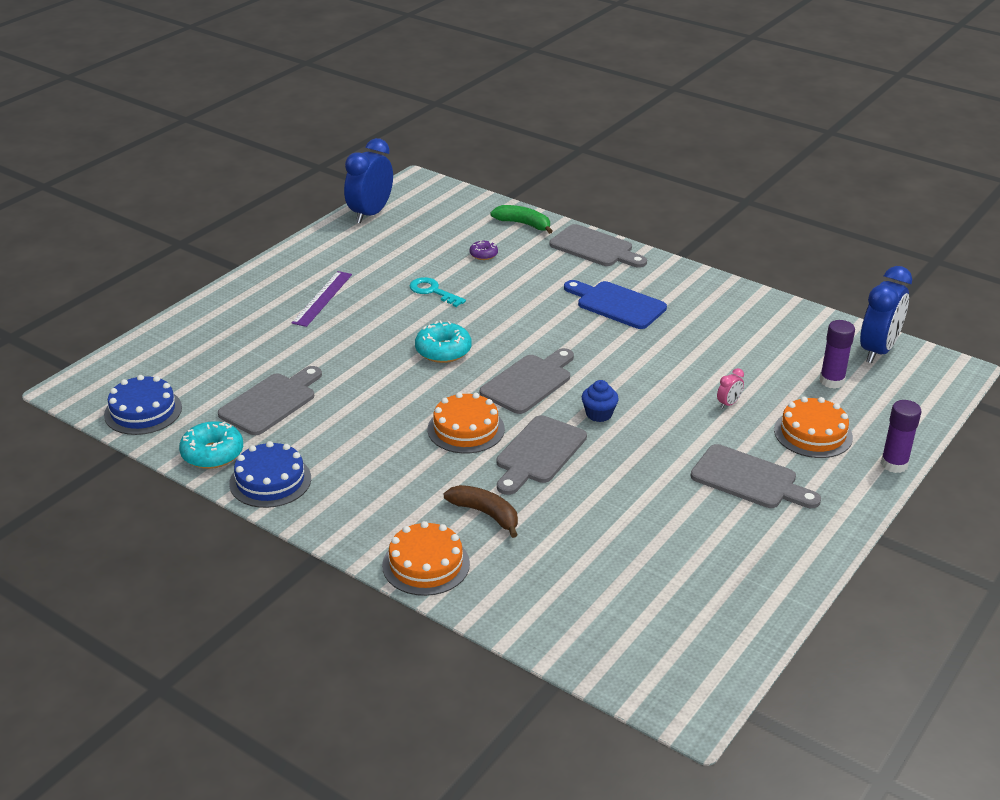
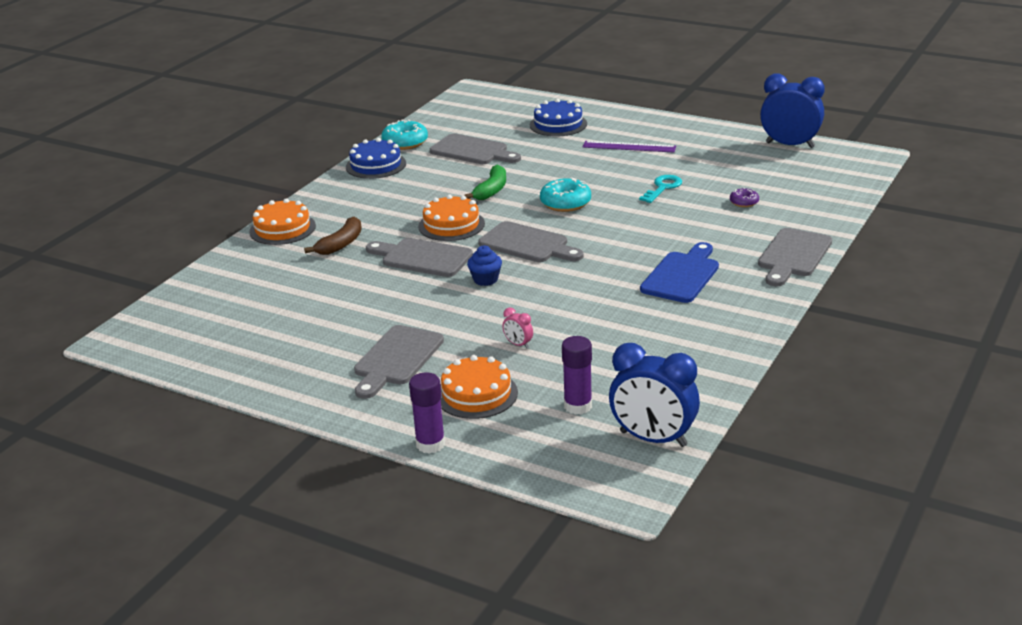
camera: 85 degrees right, 5 degrees down
(143, 411) = (452, 114): blue cake -> blue cake (558, 124)
(523, 224) = (820, 215): green banana -> green banana (491, 190)

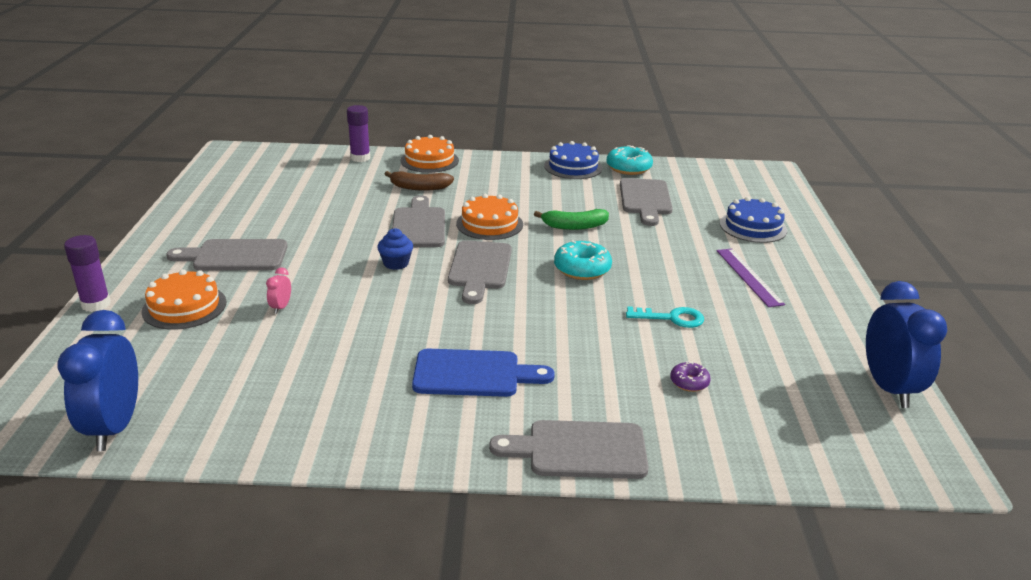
camera: 60 degrees right, 0 degrees up
(578, 406) = (173, 366): purple glue stick -> purple glue stick (360, 158)

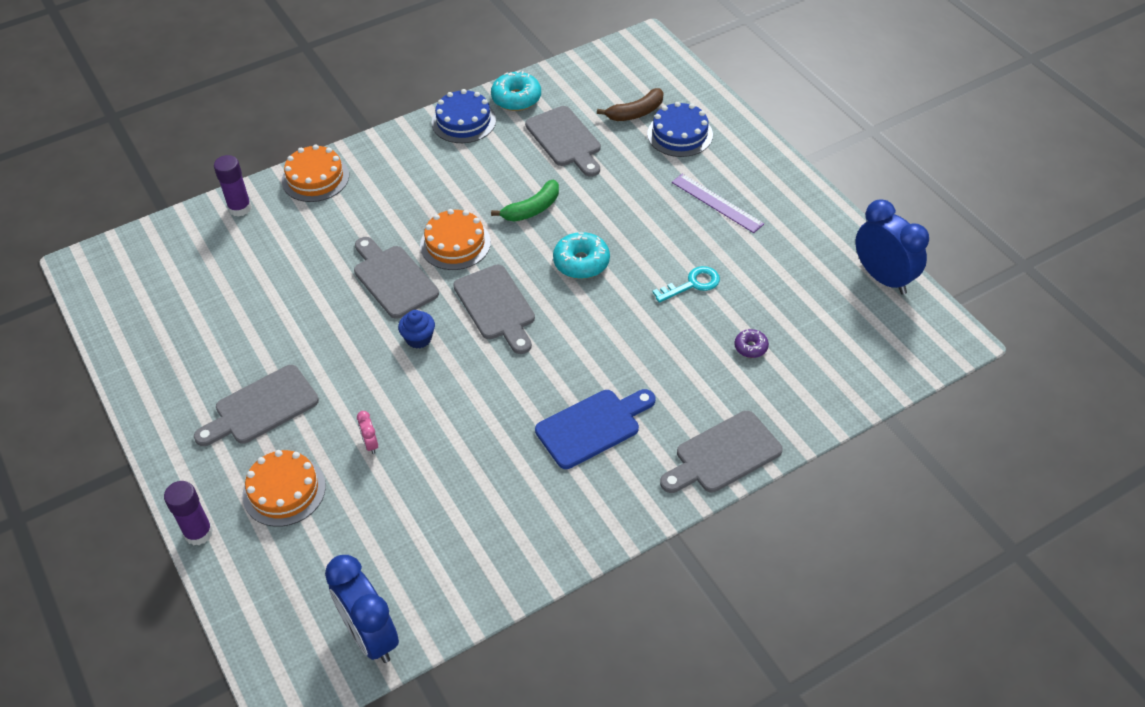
camera: 30 degrees left, 20 degrees up
(419, 187) = (343, 224): brown banana -> brown banana (635, 113)

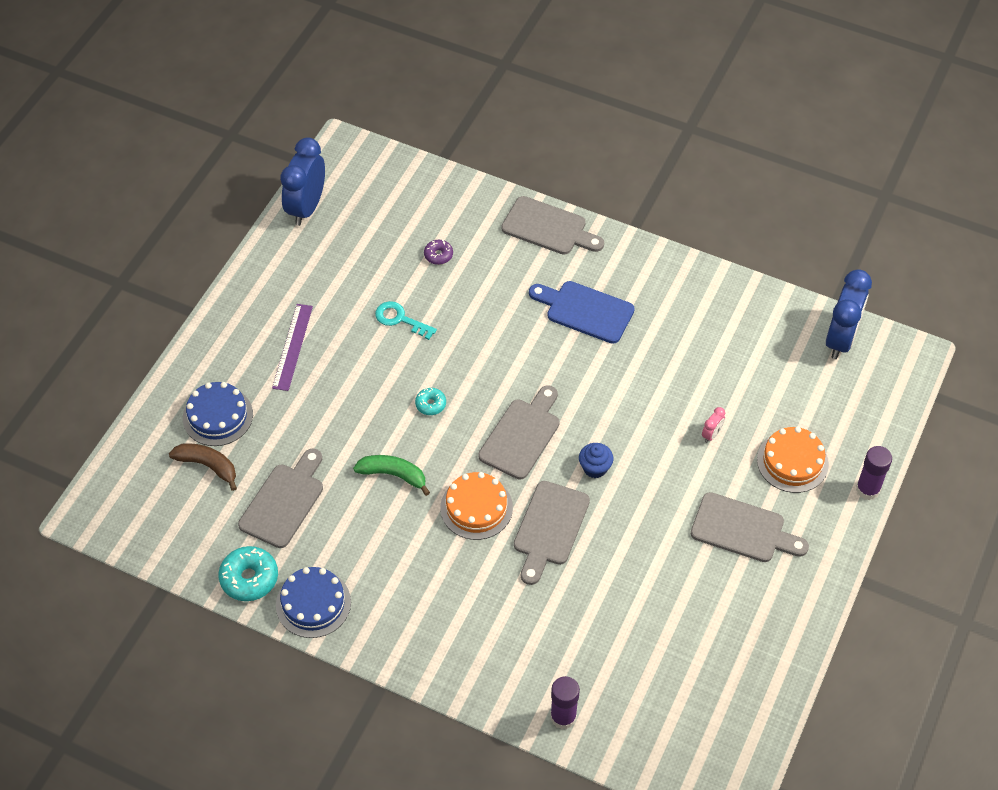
camera: 125 degrees left, 5 degrees up
(315, 178) = (479, 680): orange cake -> none
(581, 262) = (430, 404): turquoise donut -> turquoise donut, size x0.56

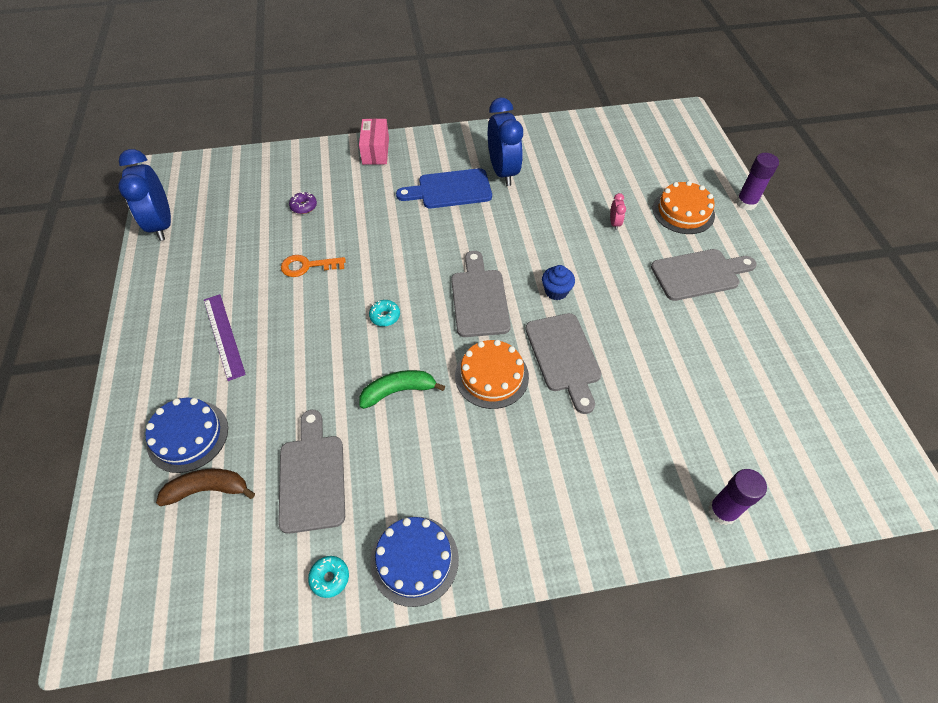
camera: 35 degrees left, 0 degrees up
(249, 578) = (330, 578): turquoise donut -> turquoise donut, size x0.56
(400, 319) = (307, 266): turquoise key -> orange key
(548, 228) = (375, 151): grey cutting board -> pink box
(840, 339) = (634, 125): blue clock -> blue clock (503, 172)

